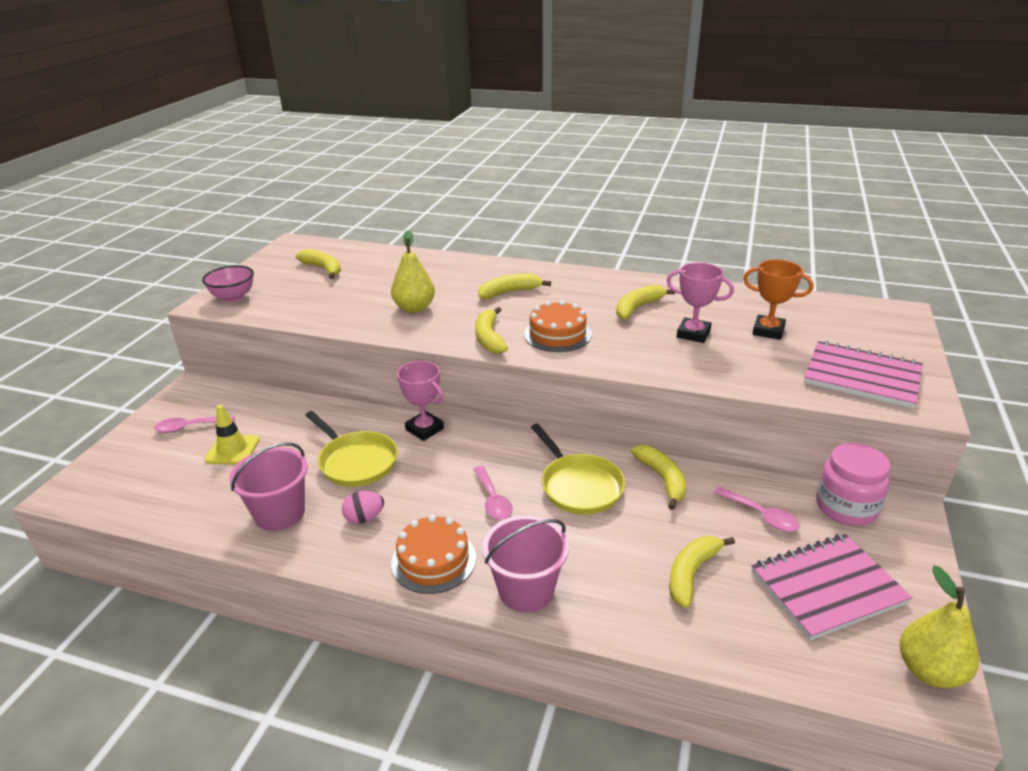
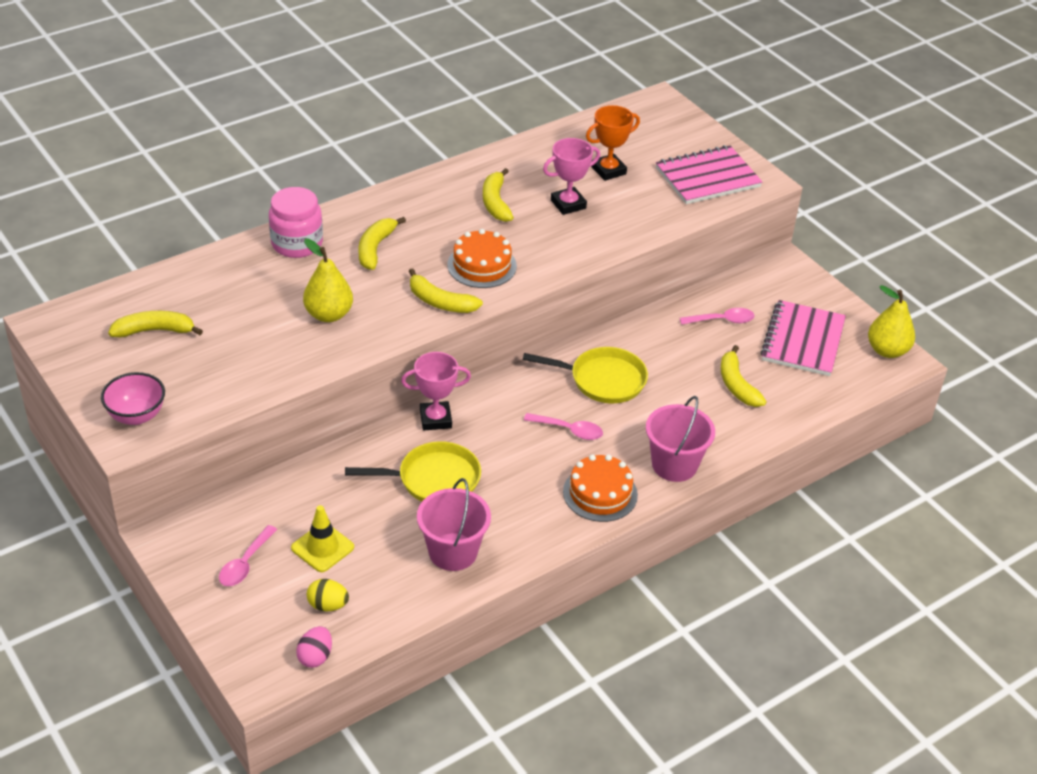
camera: 55 degrees left, 10 degrees up
(170, 483) = (328, 605): none -> yellow egg
(364, 518) = (513, 507): pink egg -> pink egg (315, 657)
(662, 479) = (641, 337): yellow banana -> none
(846, 507) = (754, 282): pink jar -> pink jar (297, 243)

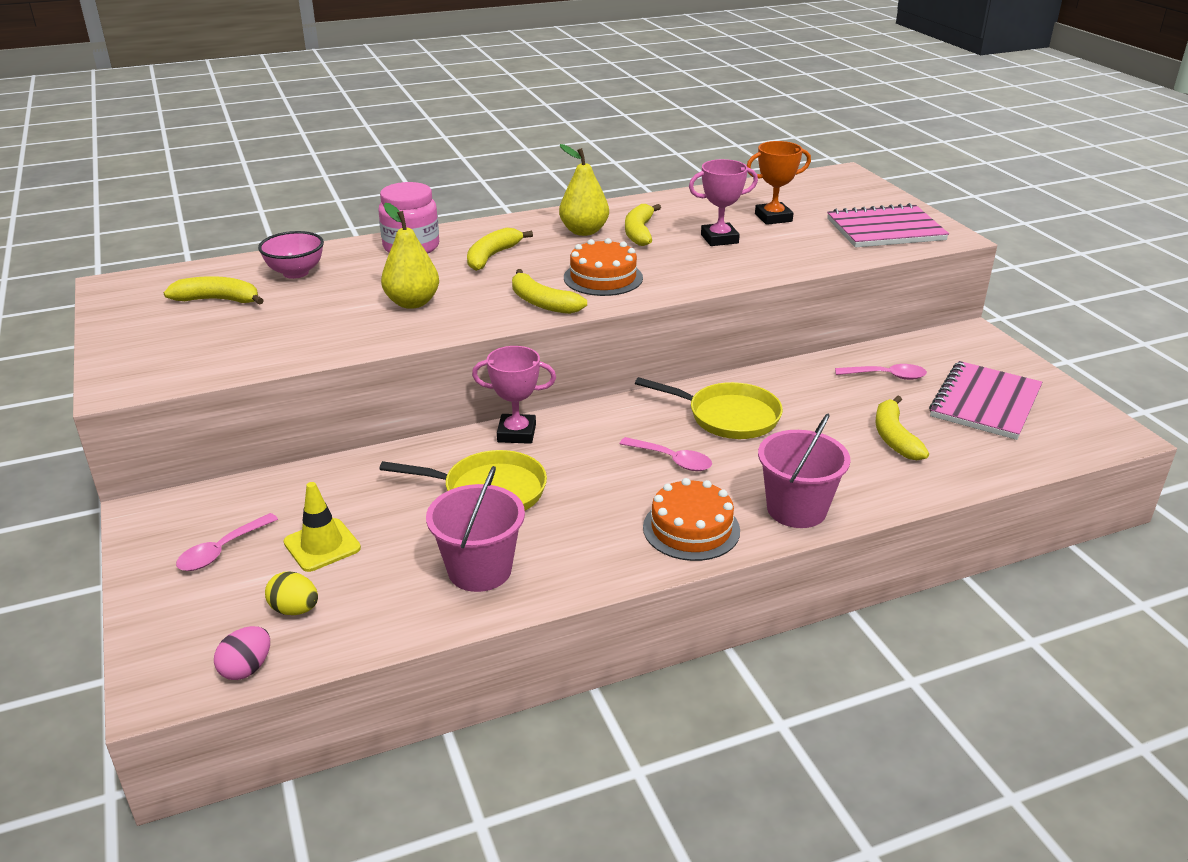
camera: 15 degrees right, 10 degrees down
(136, 416) = (146, 367): pink bowl -> pink bowl (296, 273)
(887, 350) = (1095, 422): yellow pear -> yellow pear (584, 231)

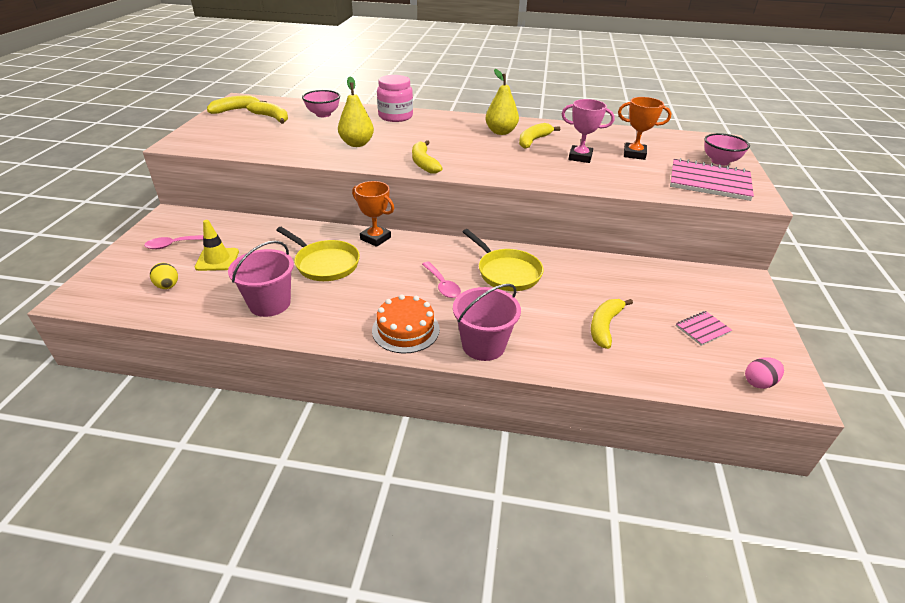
camera: 30 degrees right, 5 degrees up
(246, 668) = (115, 305): pink egg -> pink egg (759, 382)
(492, 256) = (430, 132): yellow banana -> yellow banana (235, 110)
(516, 433) = (375, 238): pink trophy -> orange trophy
(603, 278) = (477, 159): orange cake -> none
(869, 201) = (720, 161): none -> pink bowl
(887, 376) = (645, 285): pink spoon -> none
(985, 403) = (702, 329): pink notebook -> pink notebook, size x0.49

